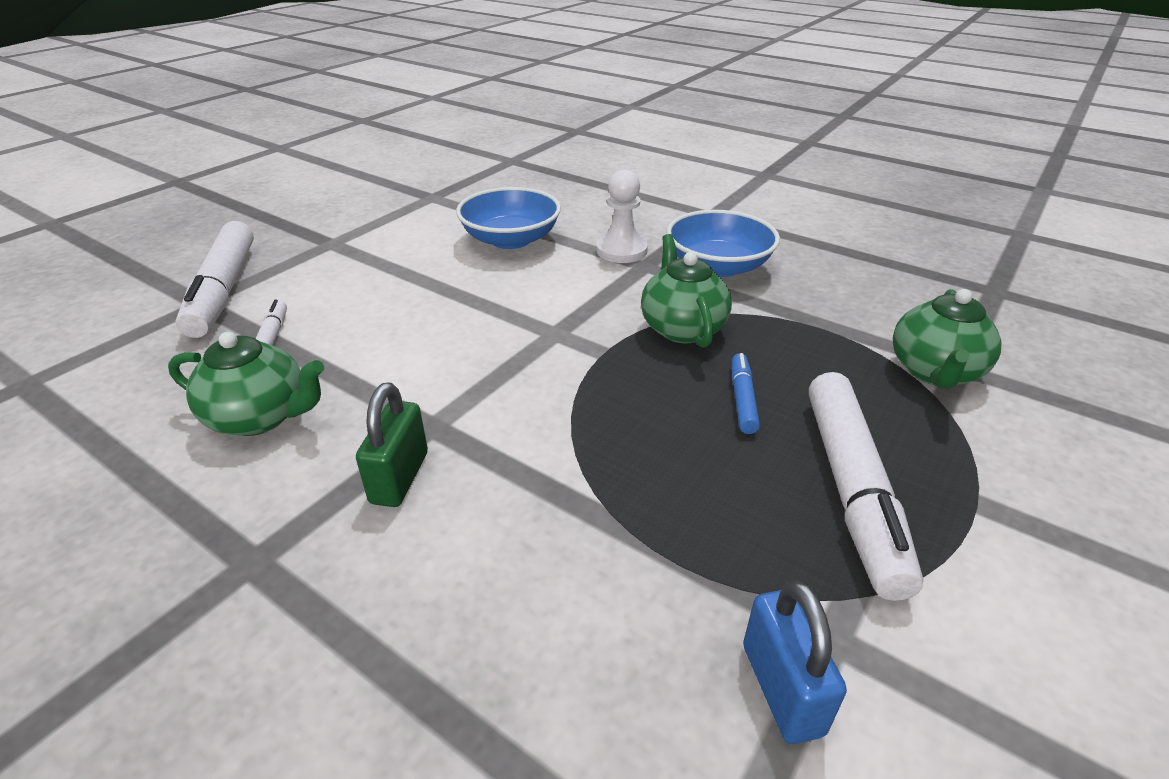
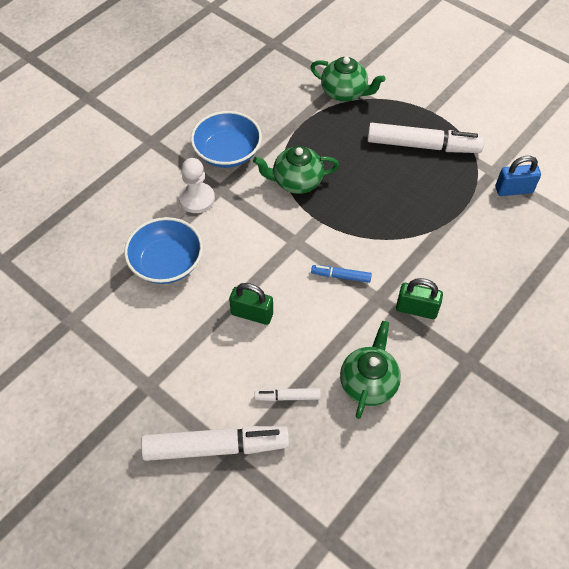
camera: 85 degrees left, 20 degrees up
(420, 303) = (252, 314): none -> green padlock
(742, 399) = (362, 168): blue marker -> blue marker (341, 276)

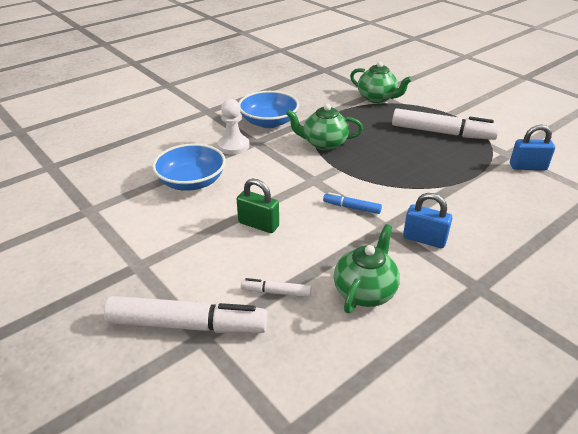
camera: 10 degrees right, 20 degrees down
(416, 309) = (424, 239): green padlock -> blue padlock

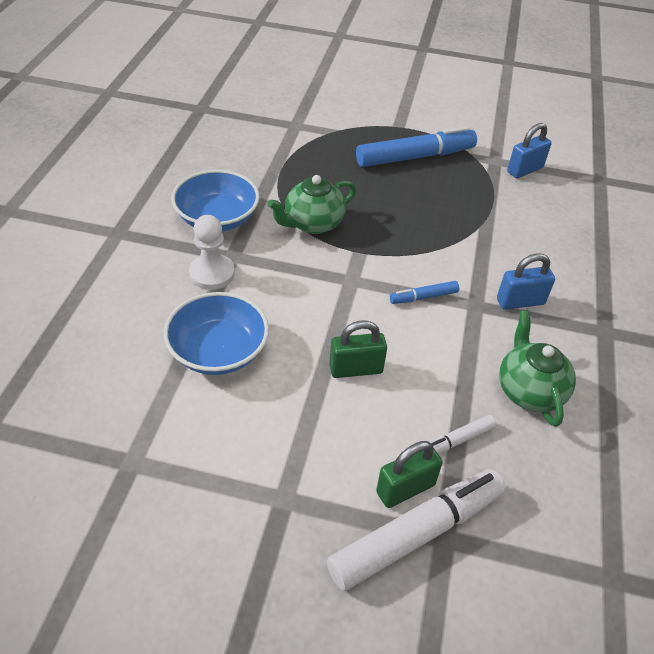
camera: 40 degrees left, 10 degrees up
(211, 298) = (405, 489): none -> green padlock
(377, 98) = (306, 132): green teapot -> none
(442, 133) = (415, 157): white marker -> blue marker

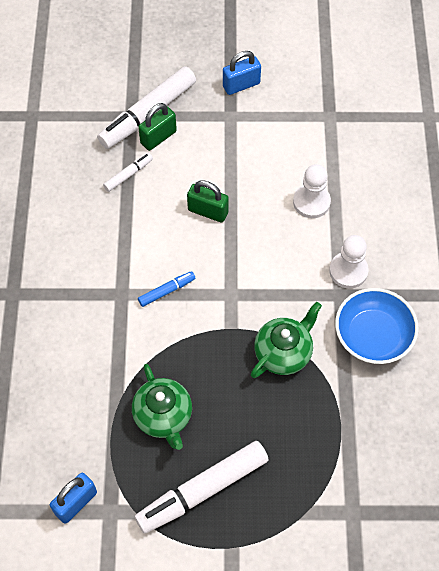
camera: 170 degrees right, 15 degrees up
(218, 351) = (311, 202): blue bowl -> white pawn
(356, 369) = (208, 211): green padlock -> green padlock turned 45 degrees clockwise
(415, 157) = (202, 490): blue marker -> white marker
(520, 301) = (83, 307): blue padlock -> blue padlock (241, 85)
(529, 390) = (78, 224): green teapot -> green teapot (163, 416)

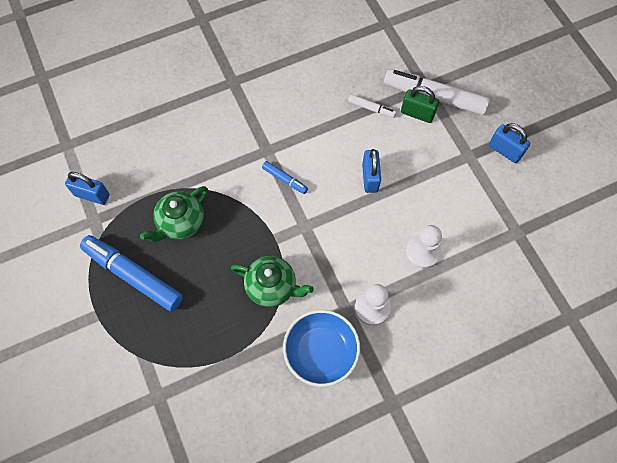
camera: 65 degrees right, 5 degrees up
(202, 490) = (133, 275): white marker -> blue marker
(208, 211) = (370, 178): green padlock -> blue padlock

